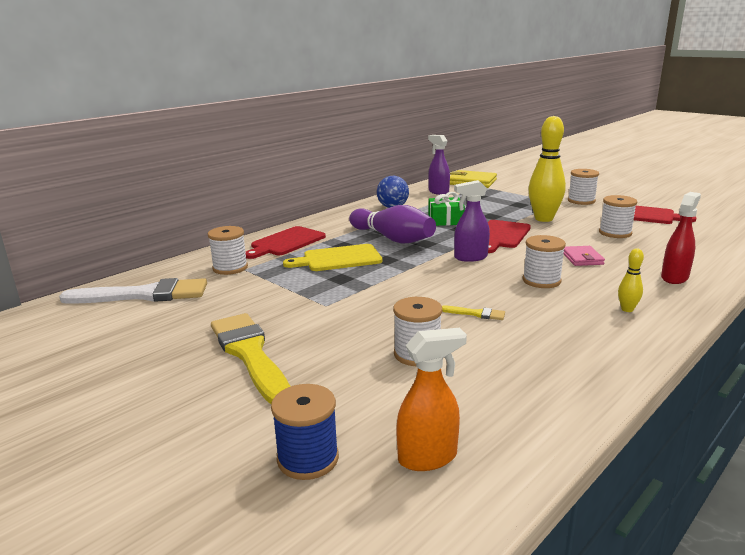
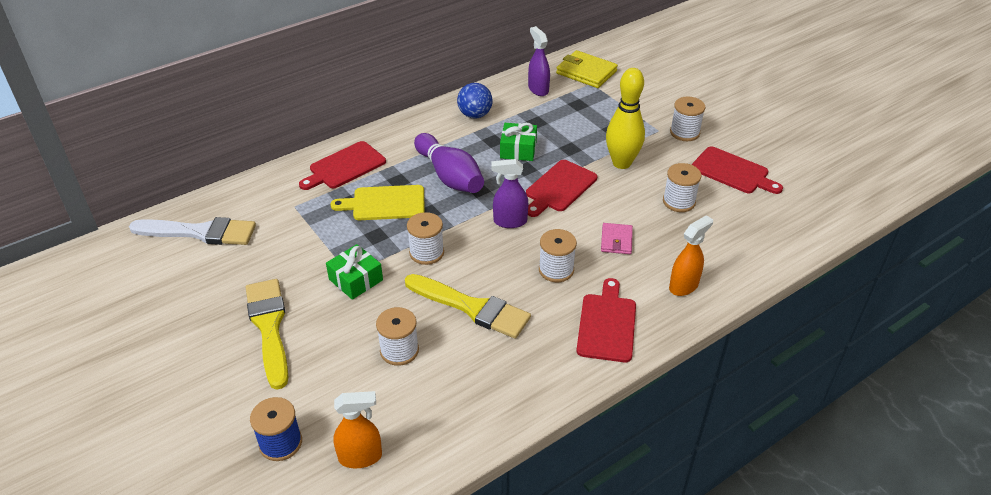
camera: 10 degrees right, 20 degrees up
(230, 268) = (282, 202): white spool -> white spool (426, 253)
(335, 308) = (356, 280): none -> green gift
(476, 314) = (472, 307): yellow brush -> yellow brush, size x2.38
(627, 309) = (607, 324): yellow bowling pin -> red cutting board
(674, 277) = (684, 286): red spray bottle -> orange spray bottle

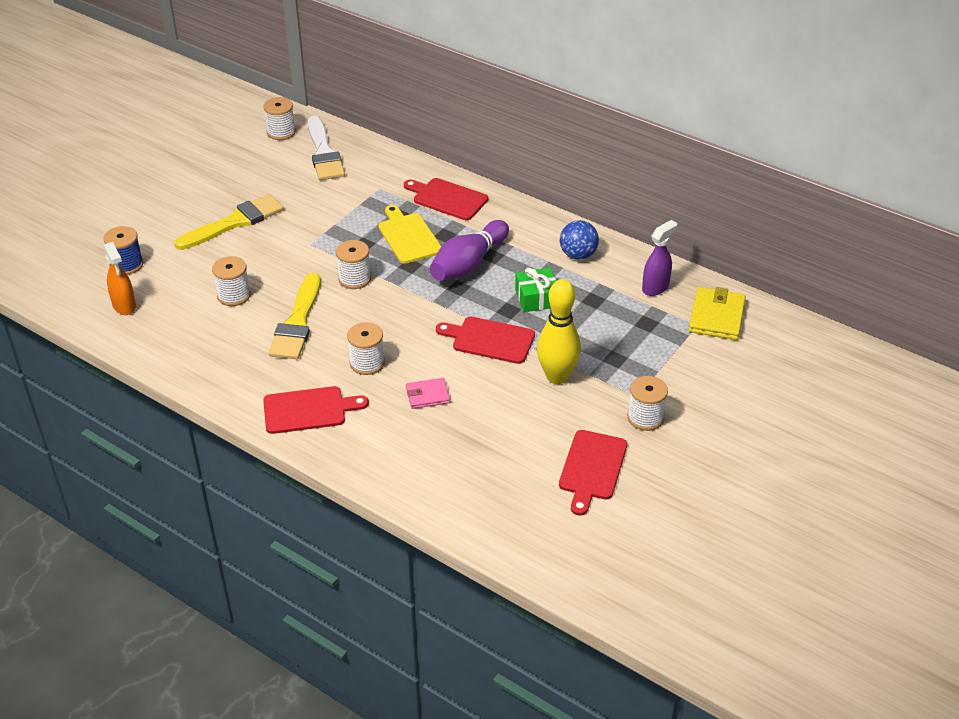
camera: 70 degrees right, 0 degrees up
(356, 280) = (304, 249): green gift -> none
(509, 221) = (421, 318): purple spray bottle -> none
(679, 202) = (513, 431): white spool -> white spool (281, 132)
(684, 286) = (382, 454): orange spray bottle -> none

